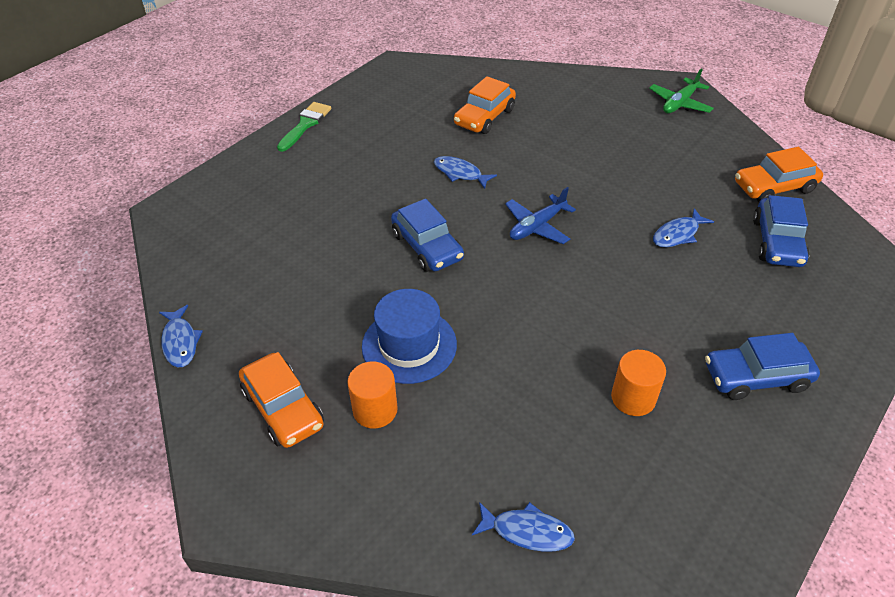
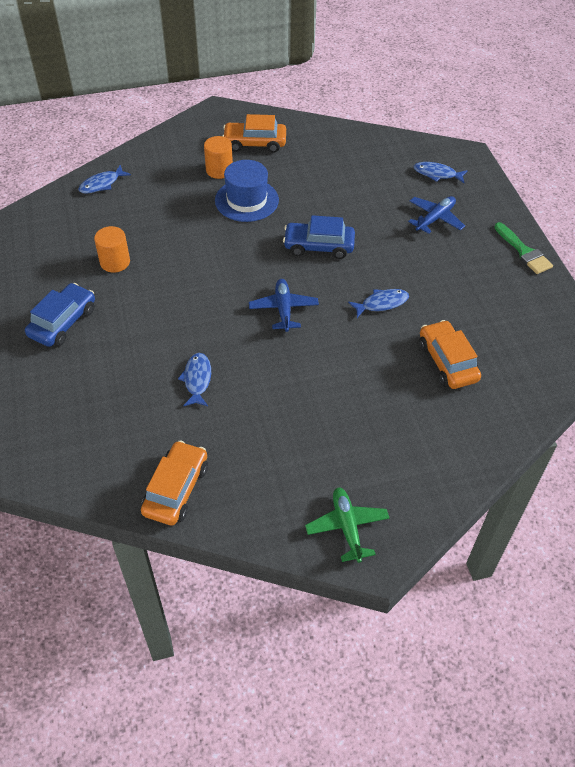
camera: 125 degrees right, 5 degrees up
(180, 342) = (338, 127): blue fish -> blue fish (437, 174)
(305, 189) = (435, 219): none -> blue plane
(777, 242) = (128, 432): blue car -> none

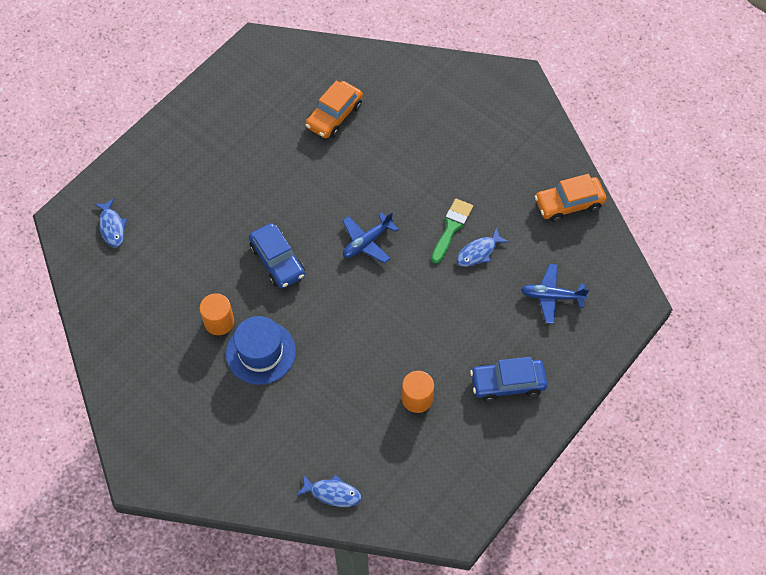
camera: 125 degrees left, 10 degrees up
(219, 170) = (235, 405): orange cylinder -> orange cylinder (219, 322)
(255, 143) = (171, 402): orange car -> none
(347, 527) = (511, 102): green plane -> none
(381, 303) = (308, 183): blue fish -> none
(435, 219) = (178, 198): blue plane -> blue plane (552, 296)
(524, 251) = (175, 121): green brush -> green brush (451, 227)

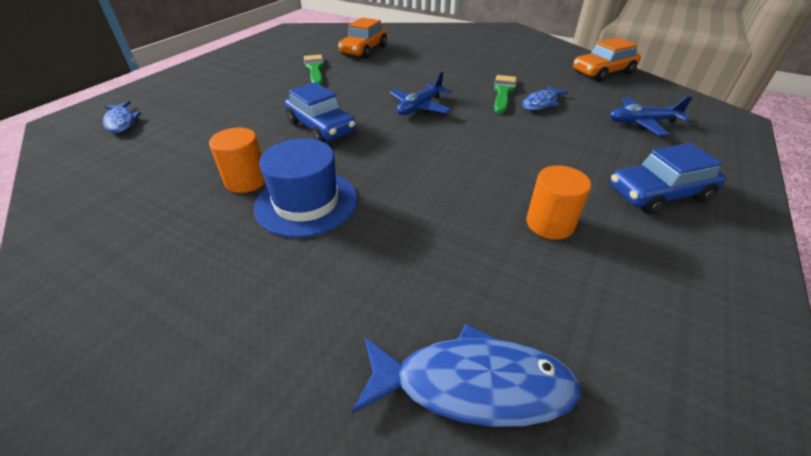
camera: 10 degrees left, 20 degrees down
(278, 153) = (315, 69): none -> green brush
(332, 493) = (473, 384): blue fish -> blue fish, size x1.62

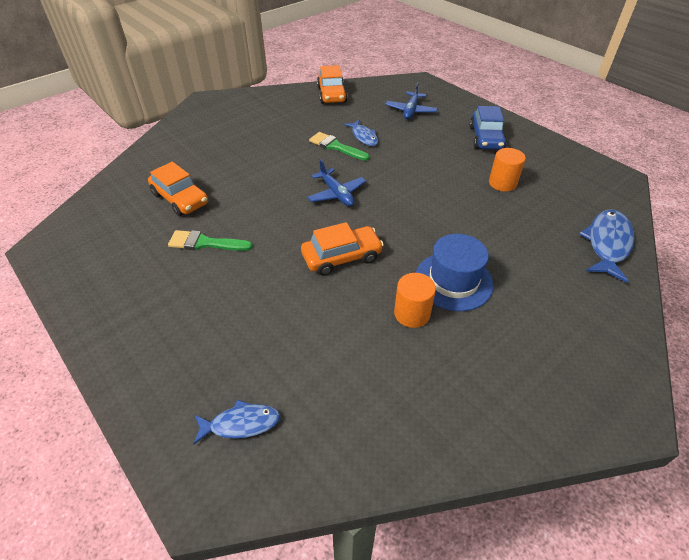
camera: 70 degrees left, 5 degrees up
(321, 127) = (341, 257): blue car -> orange car

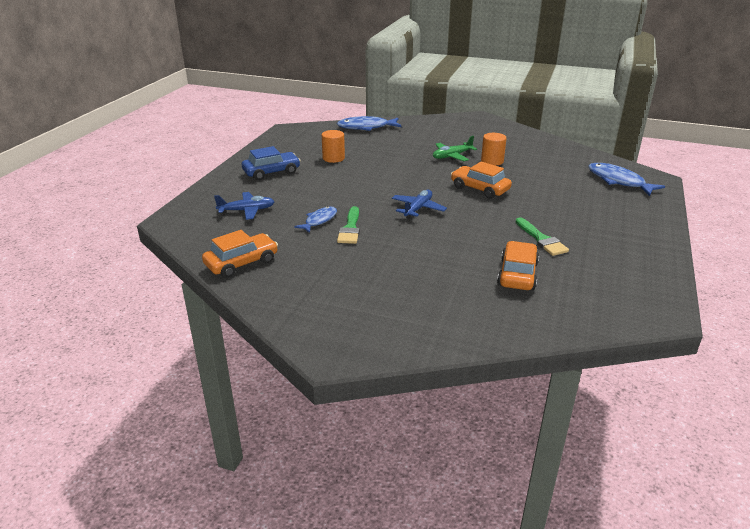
camera: 120 degrees left, 15 degrees down
(241, 424) = (618, 181): blue fish -> blue fish, size x1.62
(453, 281) = (452, 156): blue hat -> green plane

